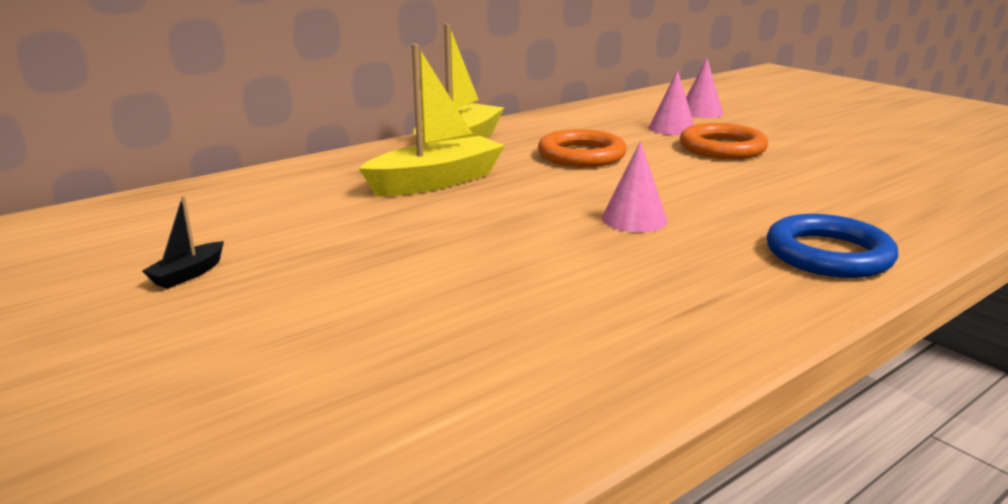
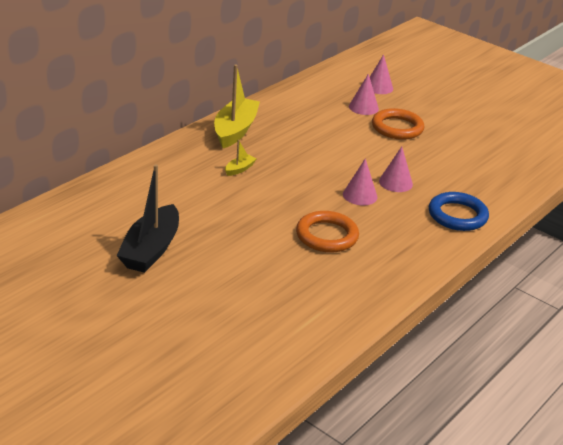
camera: 15 degrees left, 10 degrees up
(188, 274) = (151, 249): black boat -> black boat, size x2.27
(436, 181) = (239, 169): yellow boat -> yellow boat, size x0.44
(581, 155) = (315, 139): orange ring -> orange ring (327, 236)
(707, 206) = (395, 182): none -> pink cone

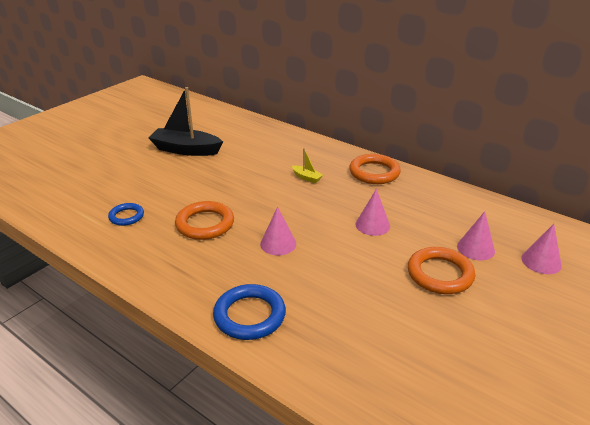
camera: 90 degrees right, 0 degrees up
(235, 130) = (374, 172): yellow boat -> orange ring
(310, 290) = (126, 216): none -> blue ring
(395, 182) = (310, 269): pink cone -> pink cone (372, 225)

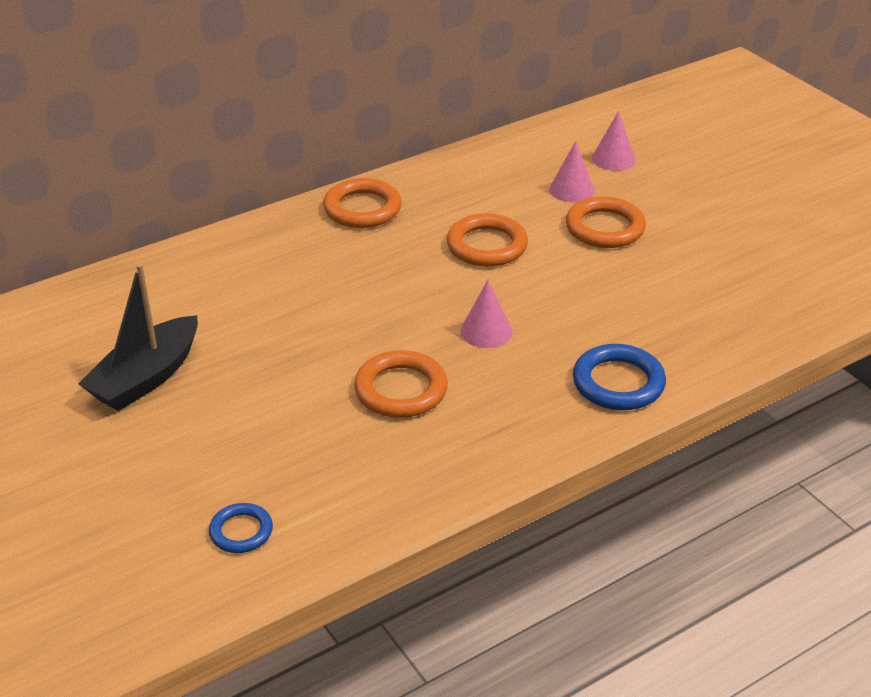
camera: 70 degrees left, 5 degrees up
(126, 216) = (329, 472): blue ring -> blue ring (241, 531)
(306, 178) = (335, 269): yellow boat -> none
(372, 225) = (487, 246): pink cone -> orange ring

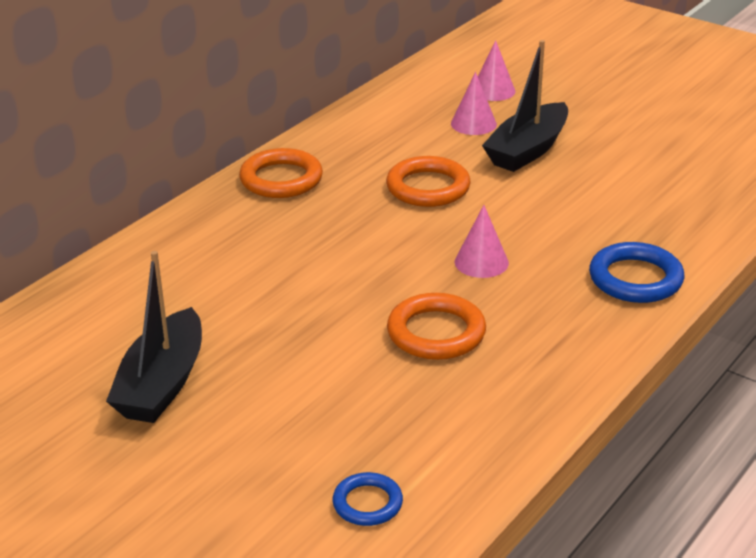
camera: 20 degrees left, 5 degrees down
(605, 228) = (527, 150): orange ring -> black boat

